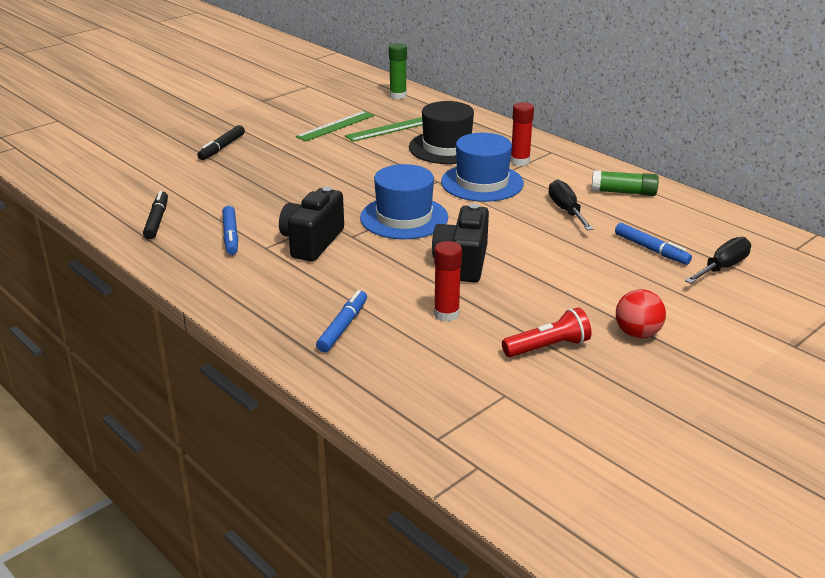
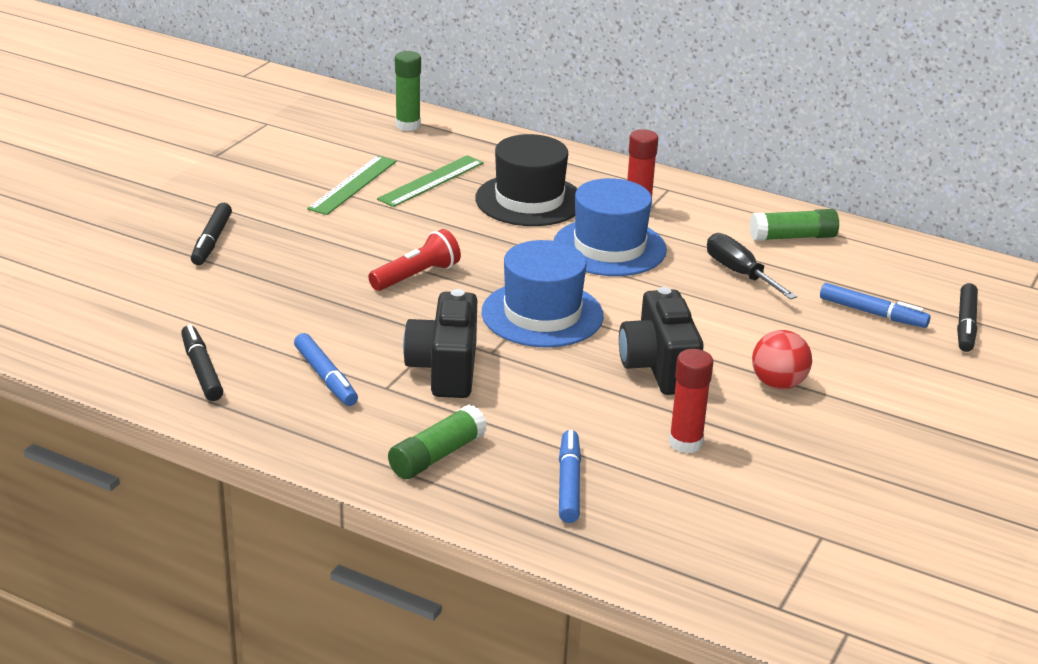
camera: 20 degrees left, 0 degrees up
(266, 294) = (437, 456): none -> green glue stick
(548, 347) = (832, 465): red flashlight -> red flashlight (416, 276)
(637, 333) = (922, 429): red ball -> red ball (778, 384)
(722, 267) = (966, 324): black screwdriver -> black marker

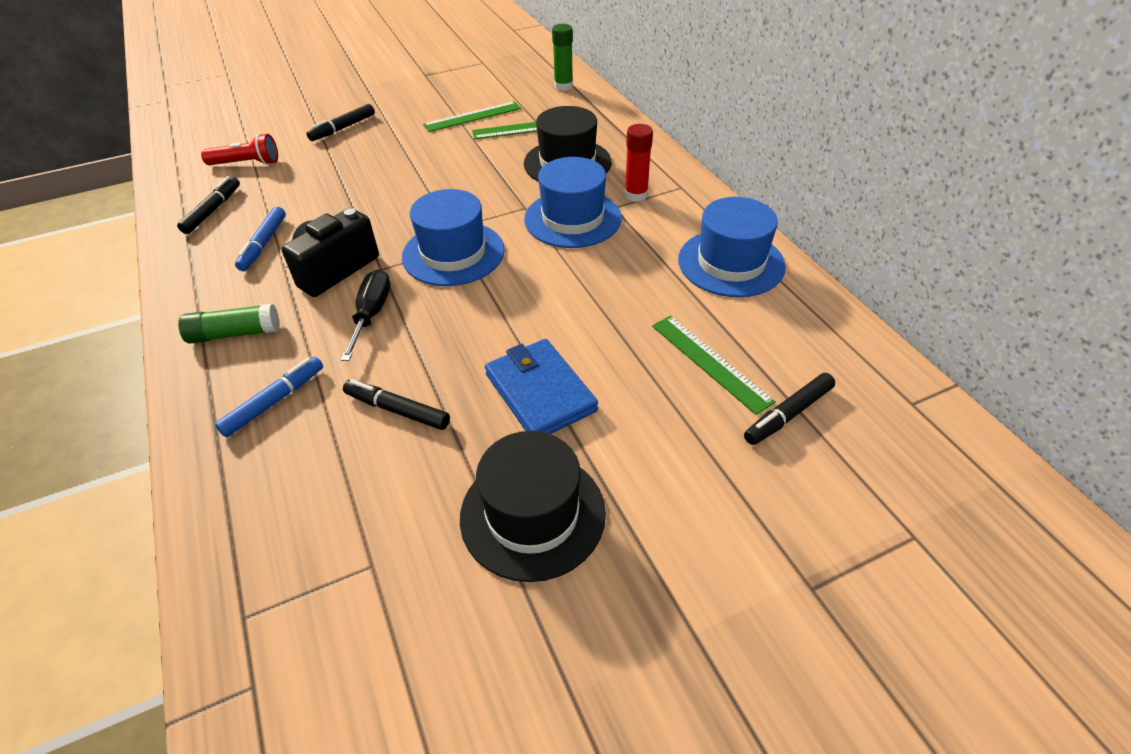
camera: 40 degrees right, 15 degrees up
(416, 276) = (418, 193): red flashlight -> red flashlight (247, 163)
(659, 367) = (471, 333): black camera -> none
(685, 443) = (397, 410): red glue stick -> black marker
(739, 273) = (643, 278): black screwdriver -> black screwdriver (371, 314)
(778, 384) = (540, 392): red ball -> blue wallet
(793, 237) = (731, 263): green glue stick -> blue hat
(872, 313) = (710, 362): blue marker -> green ruler
(884, 456) = (532, 514): none -> black hat

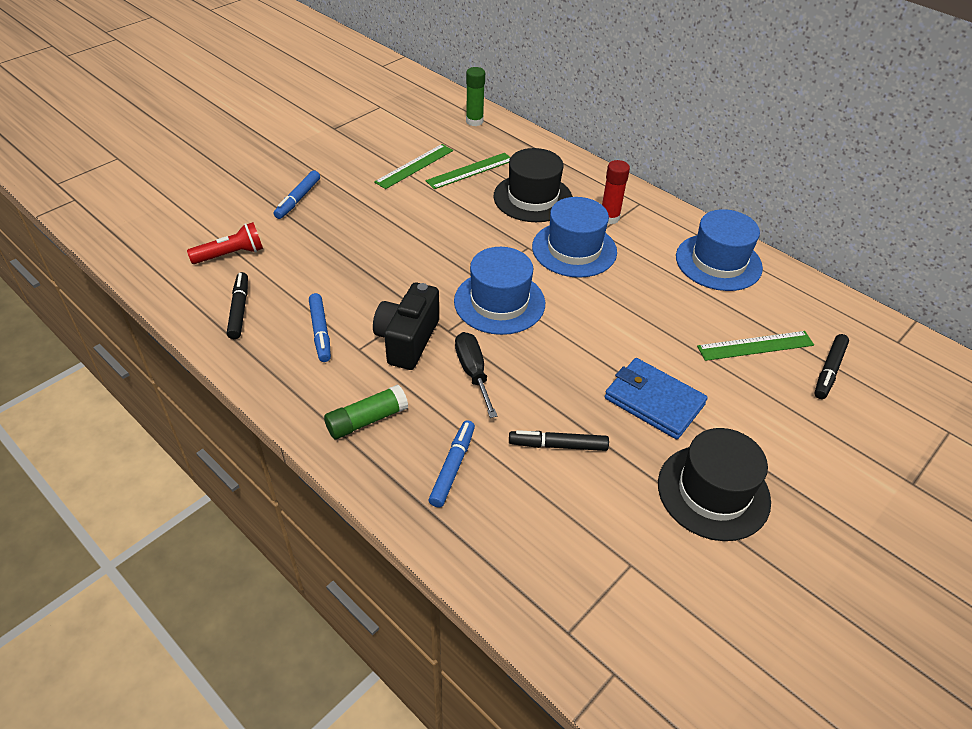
camera: 25 degrees left, 0 degrees up
(343, 128) = (298, 199): black marker -> blue marker
(710, 362) = (755, 345): green ruler -> green ruler turned 45 degrees counterclockwise

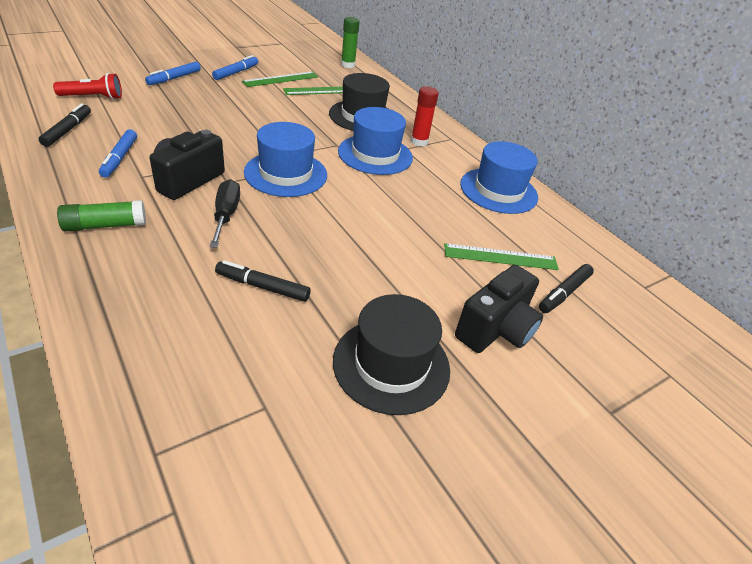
camera: 10 degrees right, 5 degrees down
(452, 467) = (151, 279): blue marker -> blue marker (236, 72)
(654, 401) = (377, 275): blue wallet -> none
(785, 429) = (496, 329): none -> black camera

